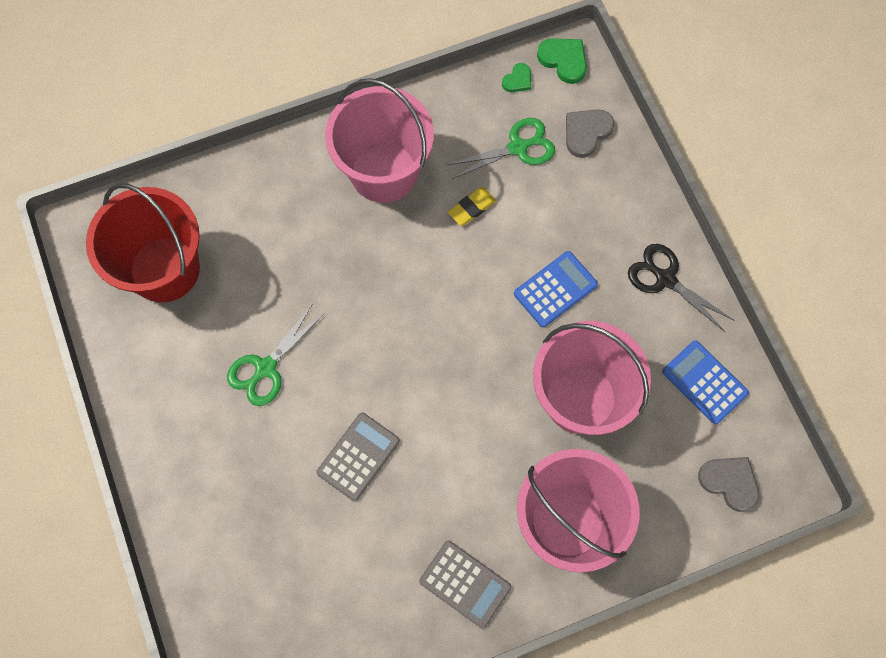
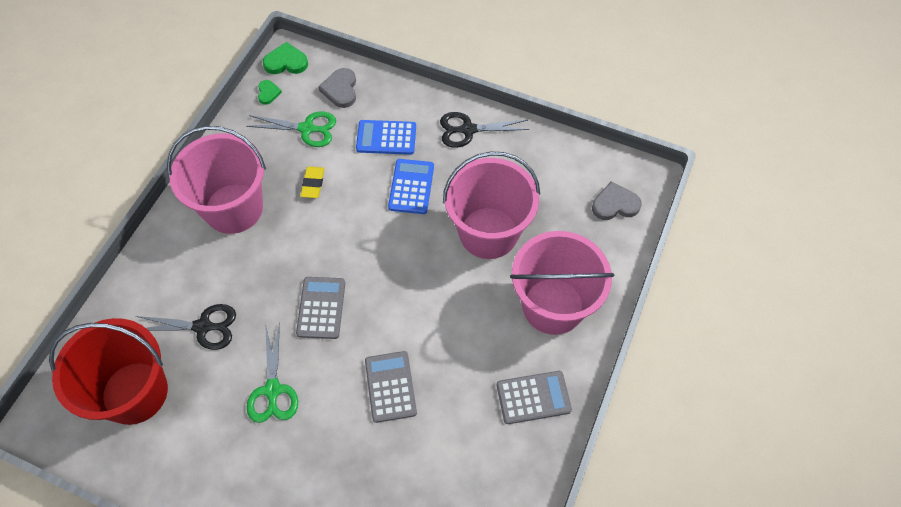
camera: 45 degrees left, 10 degrees down
(263, 260) = (203, 327): none -> black scissors
(369, 332) = (321, 308): none -> grey calculator
(518, 147) = (307, 129): green scissors -> green scissors turned 75 degrees clockwise
(704, 382) = (546, 165): blue calculator -> blue calculator (386, 138)

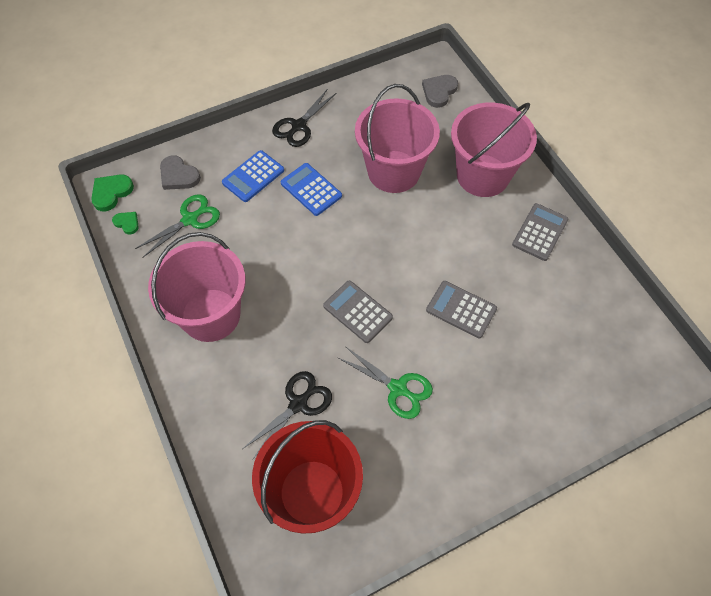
camera: 50 degrees left, 0 degrees up
(313, 184) = (244, 248): yellow eraser -> none

